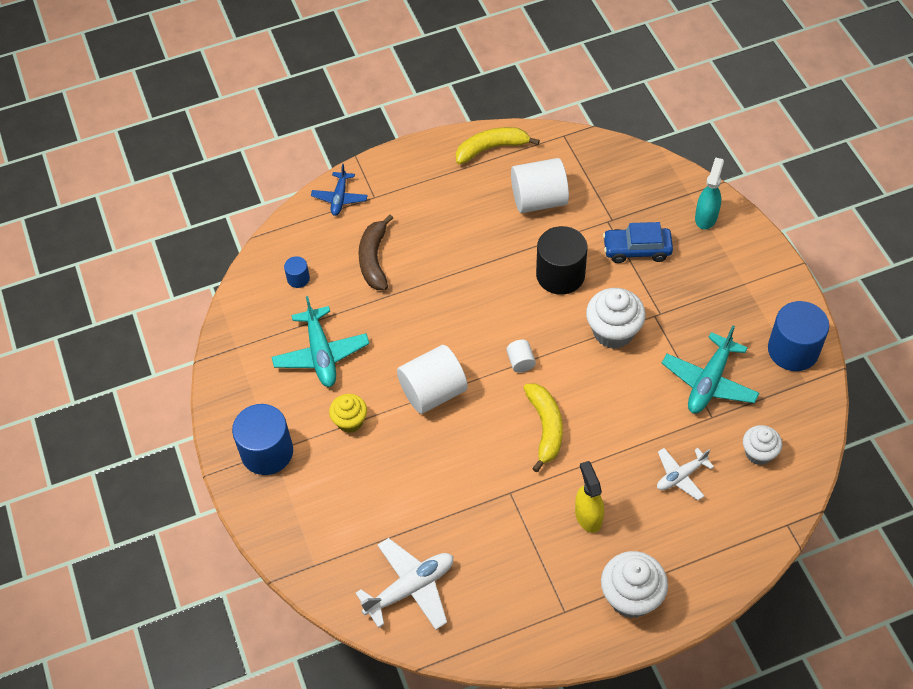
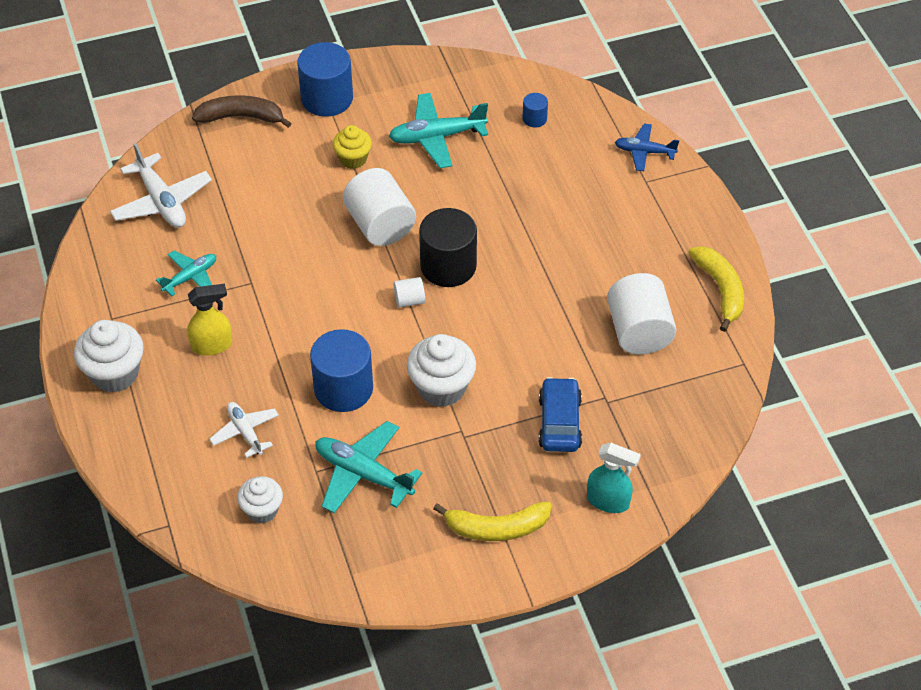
camera: 90 degrees right, 5 degrees down
(374, 259) = (557, 180): brown banana -> brown banana (241, 117)
(508, 546) = (190, 277): none -> turquoise plane
(545, 427) = (323, 317): yellow banana -> yellow banana (497, 528)
(560, 275) = (526, 344): black cylinder -> black cylinder (448, 266)
(793, 350) = (398, 567): blue cylinder -> blue cylinder (343, 388)

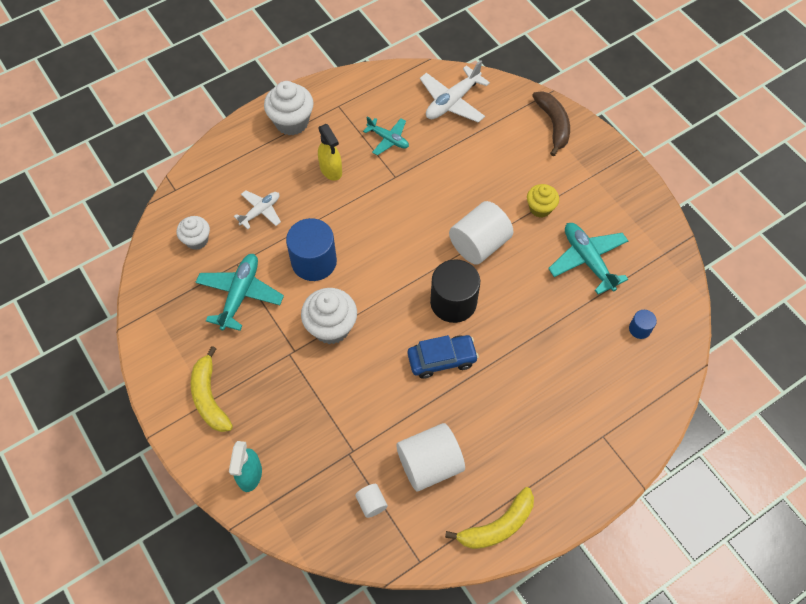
camera: 75 degrees right, 10 degrees up
(327, 98) = (597, 174): blue cylinder -> none
(409, 300) = (410, 284): white cylinder -> white cylinder (371, 503)
(559, 422) = (319, 421): blue car -> blue car (442, 359)
(644, 152) = (638, 428): blue plane -> none

